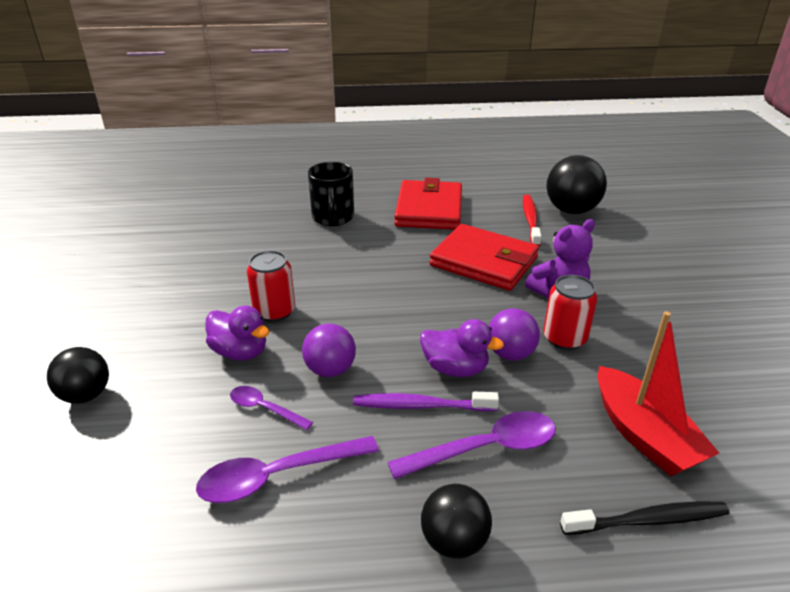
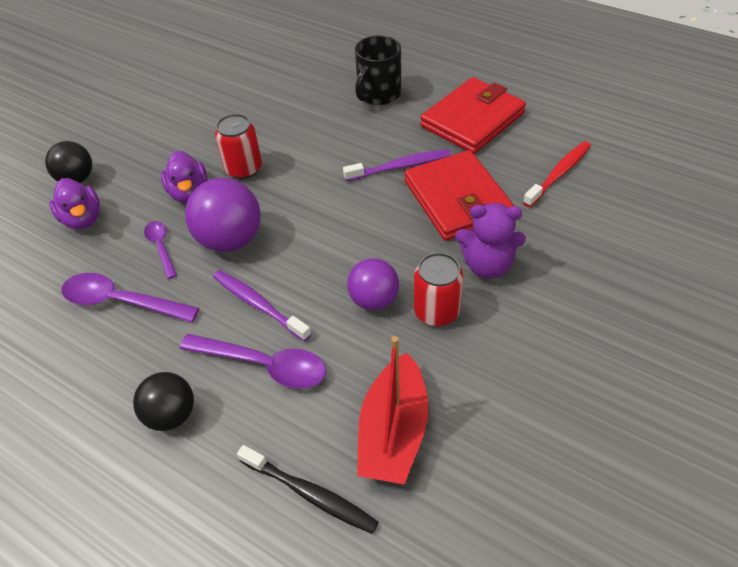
camera: 40 degrees right, 15 degrees up
(330, 370) = (230, 240): purple ball -> purple ball, size x1.53
(413, 258) = (400, 167): none -> purple toothbrush
(455, 368) = (317, 288): purple duck -> purple duck (83, 219)
(571, 210) = (618, 180): black ball -> none

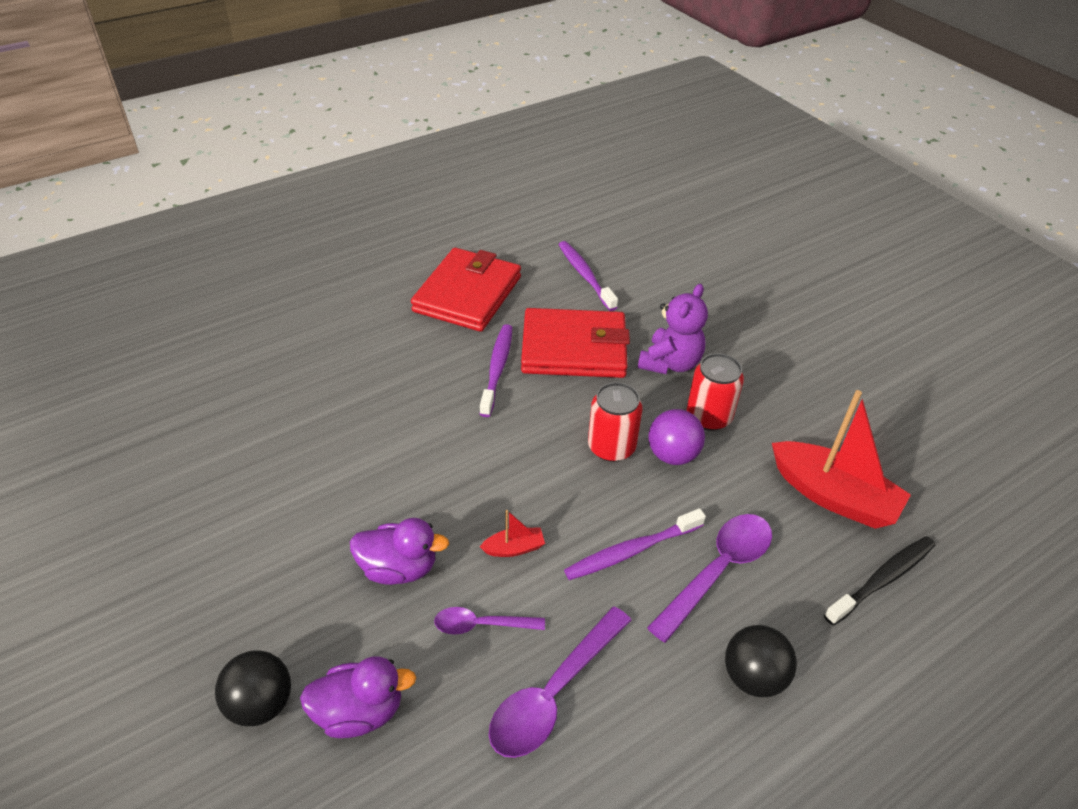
camera: 70 degrees left, 5 degrees down
(230, 240) = (514, 548): purple ball -> red boat
(244, 169) = (396, 500): red can -> red can (611, 447)
(378, 94) = (363, 341): black mug -> none
(472, 119) = (467, 294): red wallet -> red wallet turned 45 degrees clockwise
(558, 174) = (585, 275): red toothbrush -> purple toothbrush

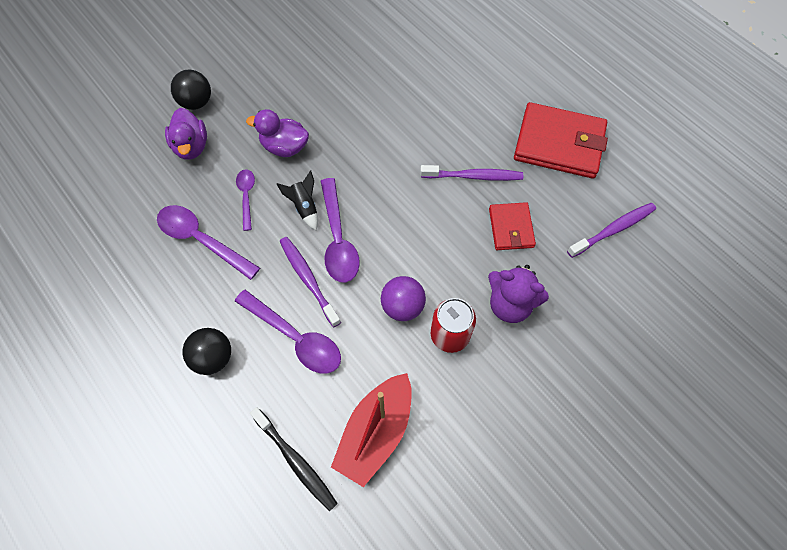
camera: 85 degrees right, 20 degrees up
(399, 568) = (284, 147): purple duck -> purple duck turned 105 degrees clockwise
(514, 548) = (304, 207): red boat -> black rocket
(571, 512) = (338, 239): none -> purple spoon
(574, 348) = (511, 228): red wallet -> red wallet, size x0.56
(611, 447) = (404, 262): red can -> none

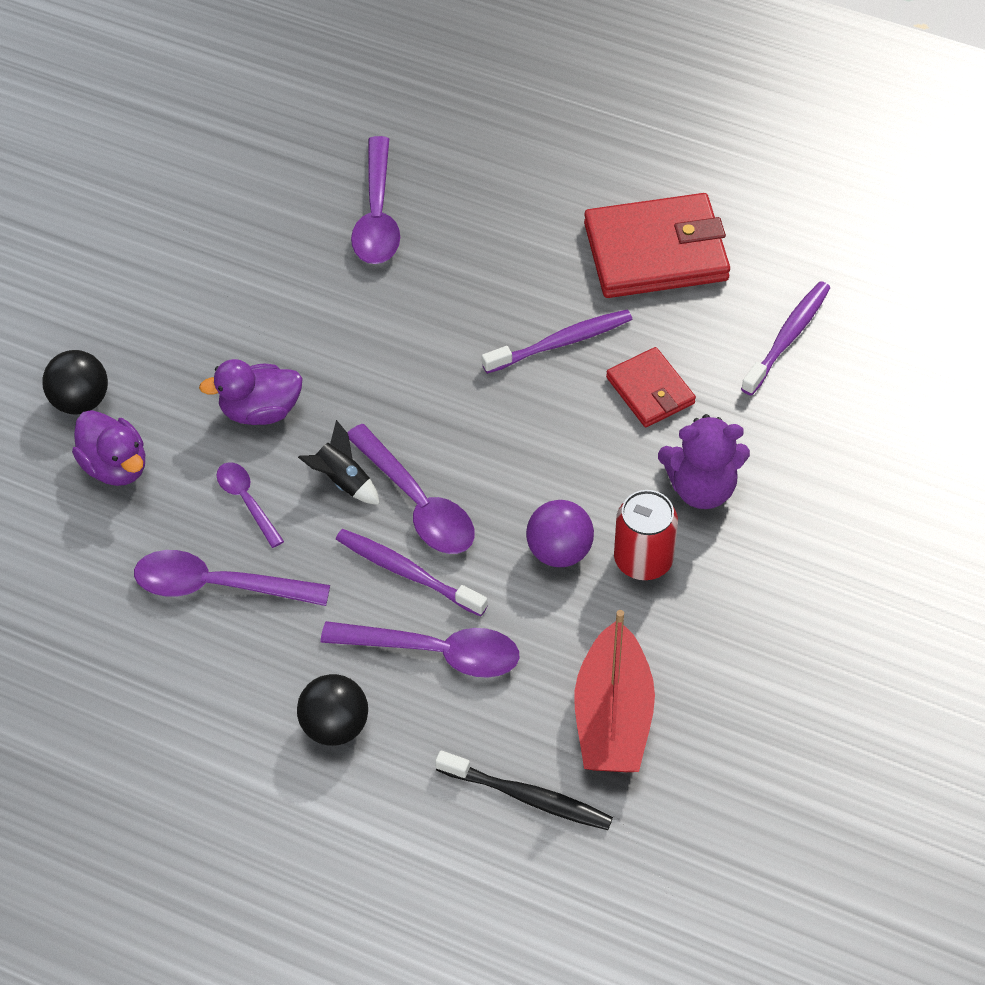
camera: 25 degrees left, 10 degrees down
(411, 61) = (377, 215): none -> purple spoon

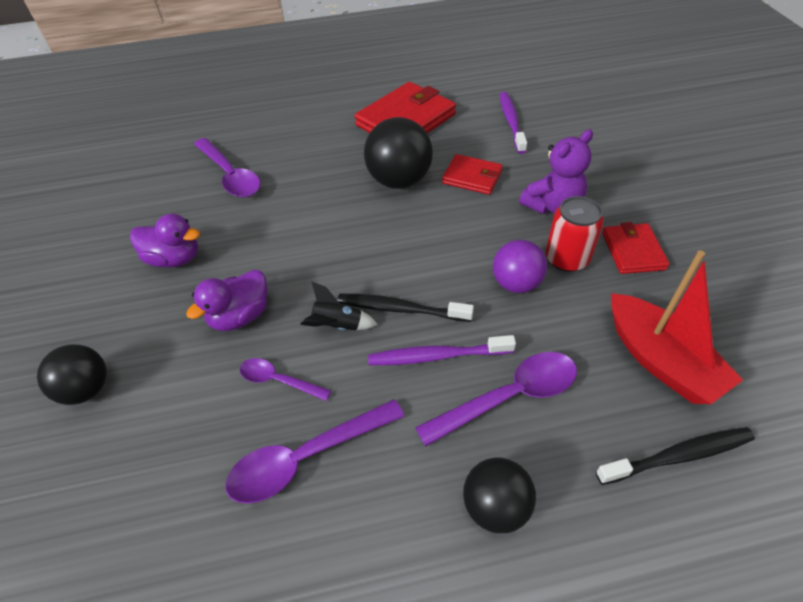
camera: 35 degrees left, 5 degrees down
(115, 466) = (150, 419): purple duck -> purple duck (174, 259)
(417, 503) = (401, 309): purple spoon -> black toothbrush
(561, 343) = (399, 181): purple toothbrush -> black ball
(726, 598) = (633, 251): none -> red wallet

